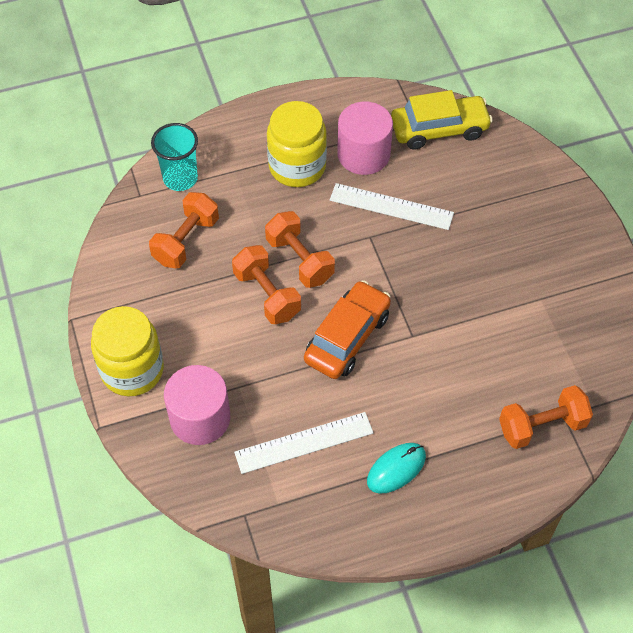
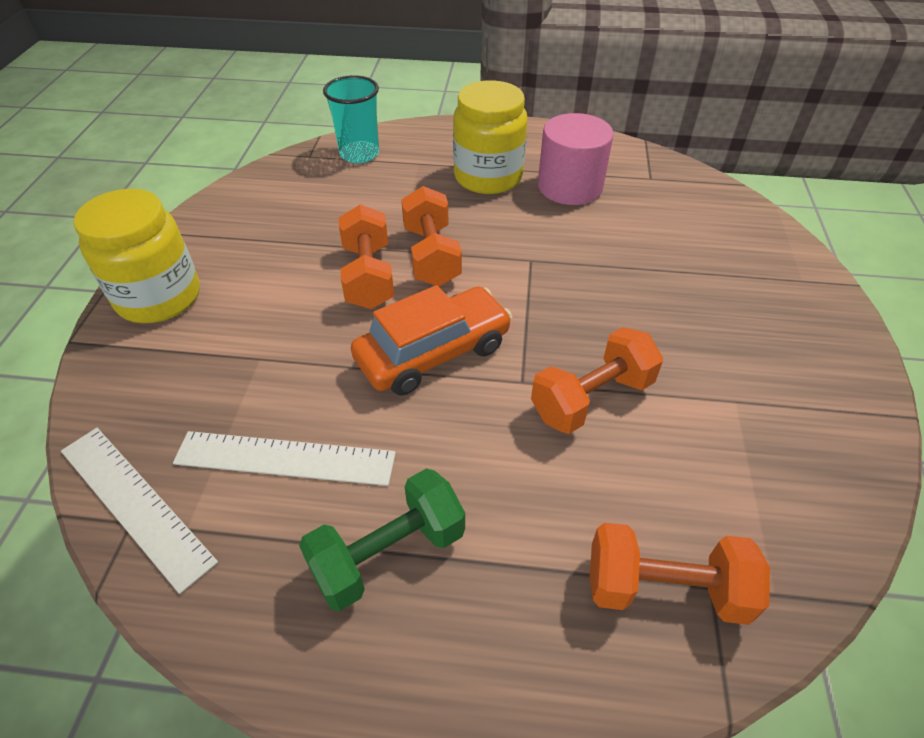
camera: 25 degrees right, 10 degrees down
(186, 241) = (321, 203): orange dumbbell -> orange dumbbell (591, 398)
(200, 418) = (184, 375): pink cylinder -> none
(391, 206) = (574, 240): white ruler -> white ruler (135, 504)
(396, 469) = (388, 553): turquoise mouse -> green dumbbell
(439, 129) = (673, 189): yellow car -> none

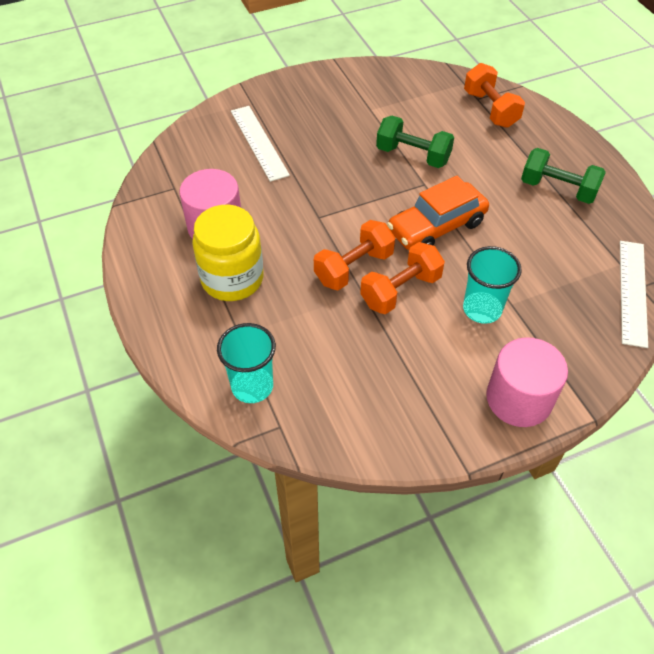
camera: 120 degrees left, 5 degrees up
(159, 297) = (519, 399): yellow jar -> pink cylinder
(279, 328) = (482, 309): none -> turquoise cup
(285, 458) = (555, 250): white ruler -> white ruler (259, 142)
(433, 352) = (436, 227): orange car -> orange car turned 60 degrees counterclockwise
(591, 398) = (413, 155): orange dumbbell -> green dumbbell

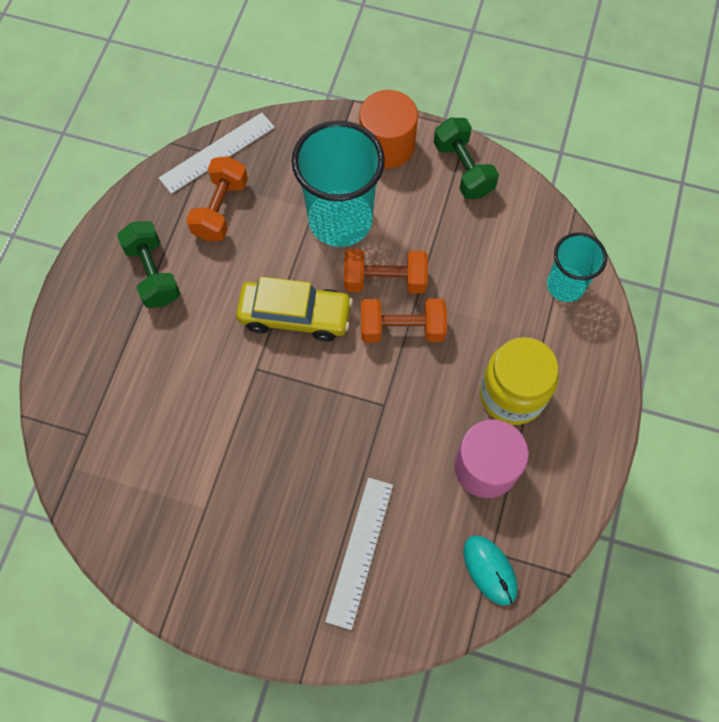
camera: 140 degrees left, 15 degrees up
(168, 179) = (490, 570): none -> turquoise mouse
(413, 155) = (230, 410): green dumbbell -> green dumbbell (463, 169)
(436, 227) = (295, 315): orange car -> yellow car
(482, 309) = (340, 220): turquoise cup -> turquoise cup, size x1.72
(490, 109) = (93, 409): orange dumbbell -> orange dumbbell (220, 209)
(519, 399) = (387, 145): pink cylinder -> orange cylinder

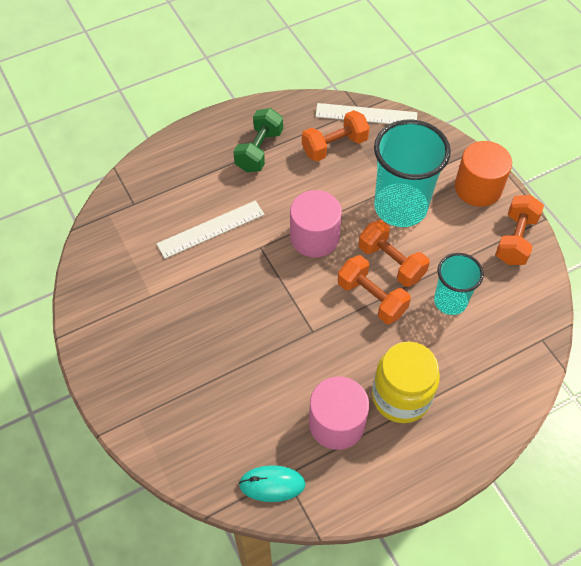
camera: 45 degrees right, 10 degrees down
(295, 315) = (314, 237): yellow car -> pink cylinder
(360, 551) = (207, 398): white ruler -> white ruler (211, 229)
(463, 169) = (515, 239): green dumbbell -> orange dumbbell
(490, 570) = (272, 484): turquoise mouse -> turquoise mouse turned 75 degrees clockwise
(565, 285) = (511, 364): turquoise cup -> turquoise cup (450, 301)

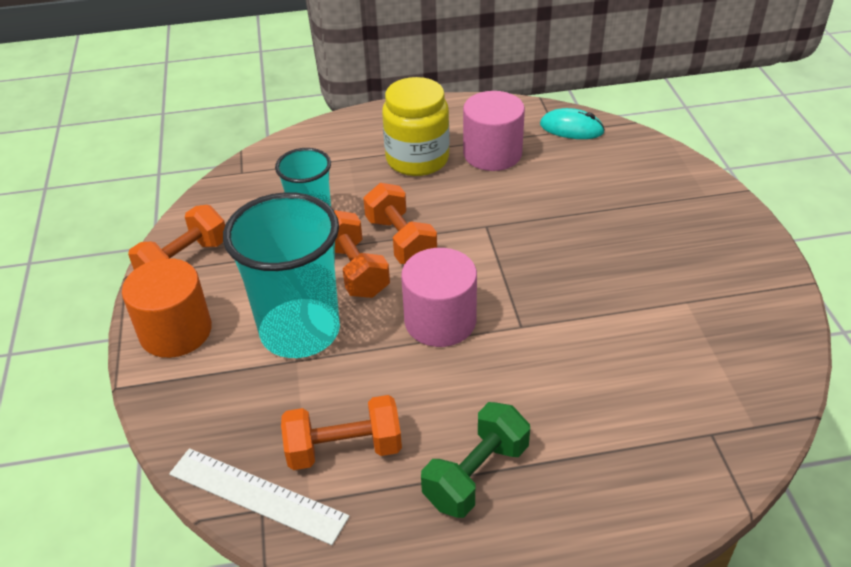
camera: 160 degrees left, 15 degrees down
(211, 229) = (588, 365): white ruler -> none

